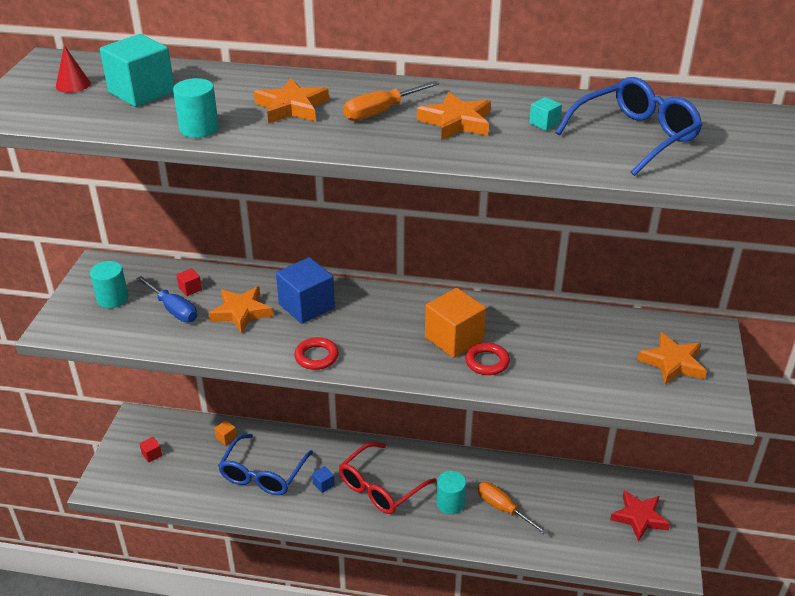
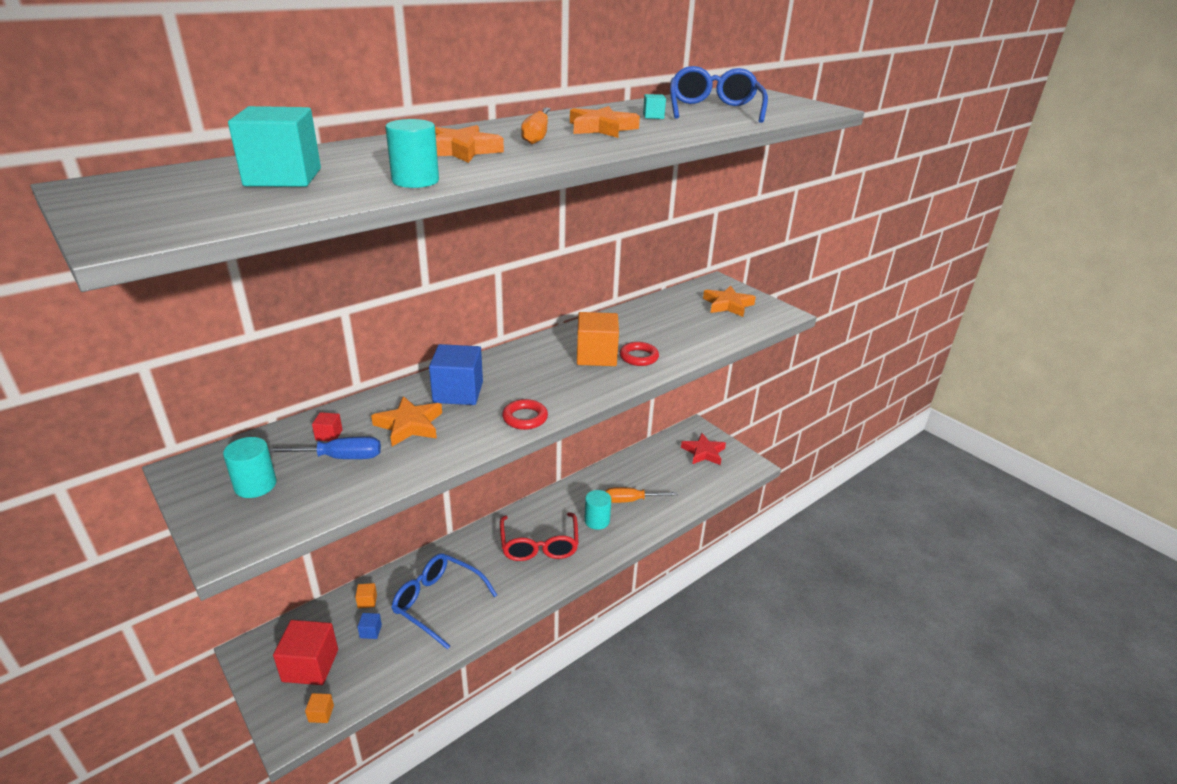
camera: 50 degrees left, 5 degrees down
(73, 85) = (178, 193): red cone -> none
(124, 490) = (321, 713): none -> orange cube
(152, 454) = (310, 665): red cube -> red cube, size x2.30
(263, 474) = (438, 602): blue glasses -> blue glasses turned 150 degrees clockwise
(323, 484) = (496, 573): blue cube -> blue cube (370, 631)

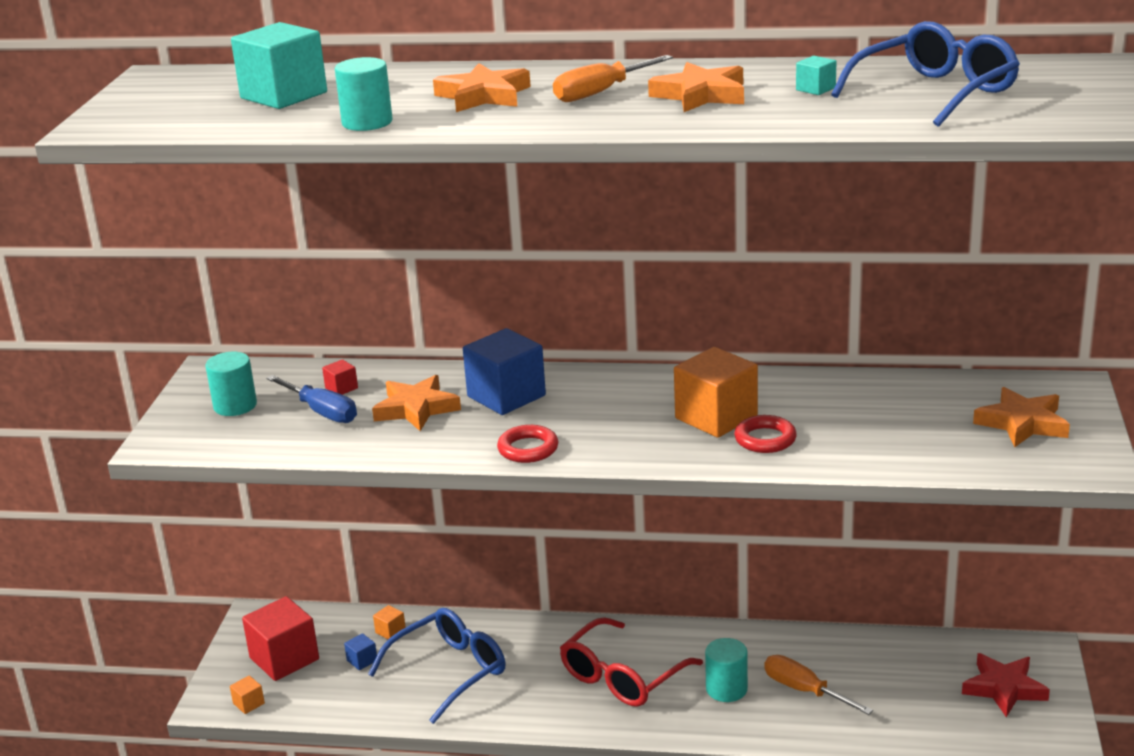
camera: 50 degrees right, 5 degrees down
(438, 602) = (449, 671): blue glasses -> blue glasses turned 60 degrees clockwise

